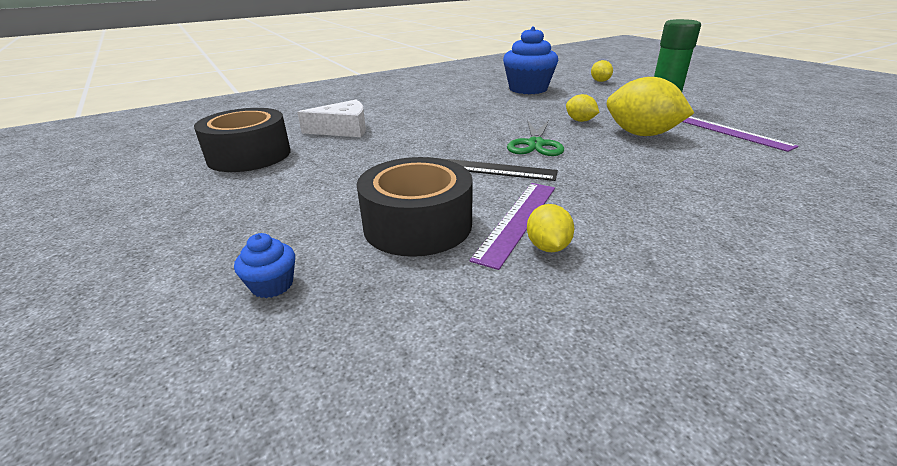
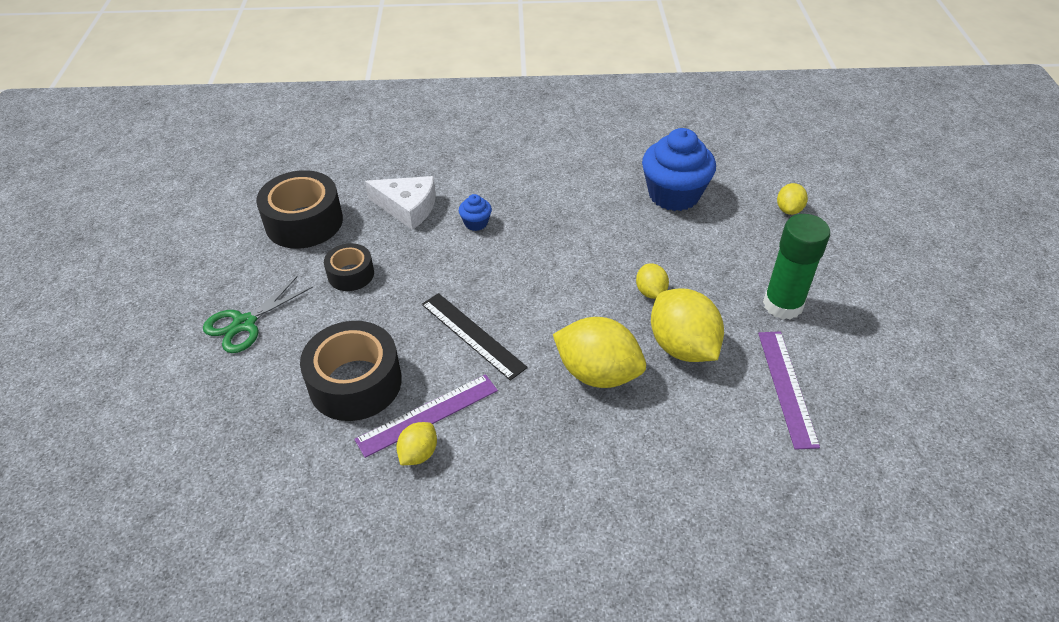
camera: 30 degrees right, 15 degrees up
(272, 285) = (228, 398): blue cupcake -> blue cupcake (476, 223)
(331, 169) = (351, 274): none -> black tape
(535, 144) = (555, 315): green scissors -> green scissors (244, 323)
(611, 159) = (597, 373): none -> yellow lemon

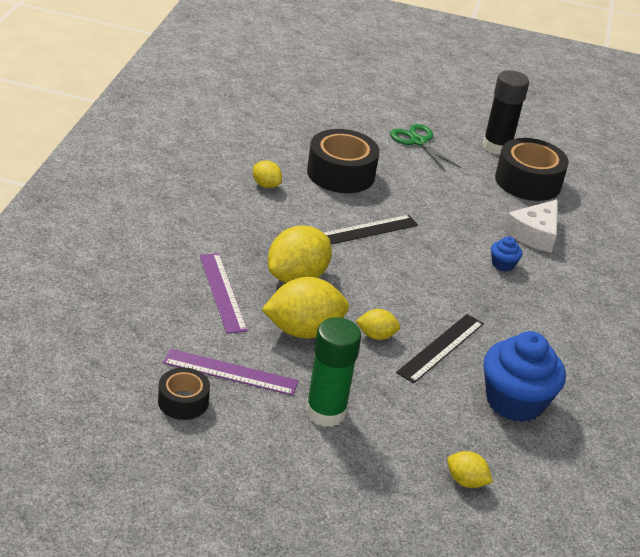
camera: 100 degrees right, 10 degrees down
(233, 254) = (497, 147): none -> black glue stick
(351, 274) = (455, 191): black tape -> black tape (183, 401)
(427, 415) = (297, 195): purple ruler -> purple ruler (222, 292)
(636, 246) = (441, 348): none -> black ruler

